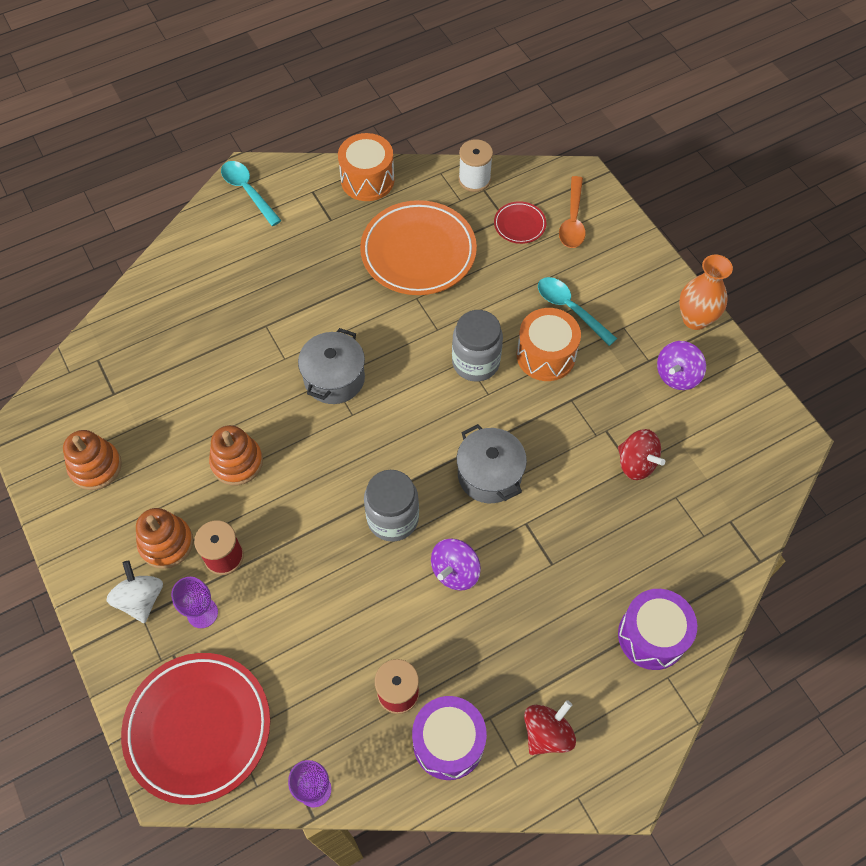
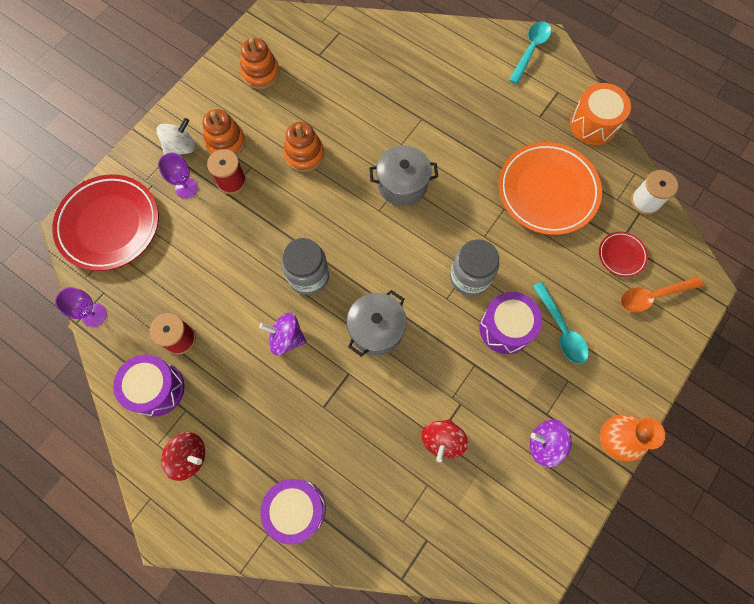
camera: 65 degrees right, 10 degrees up
(546, 355) = (505, 328): orange drum -> purple drum
(570, 309) = (561, 329): turquoise spoon -> turquoise spoon turned 135 degrees clockwise

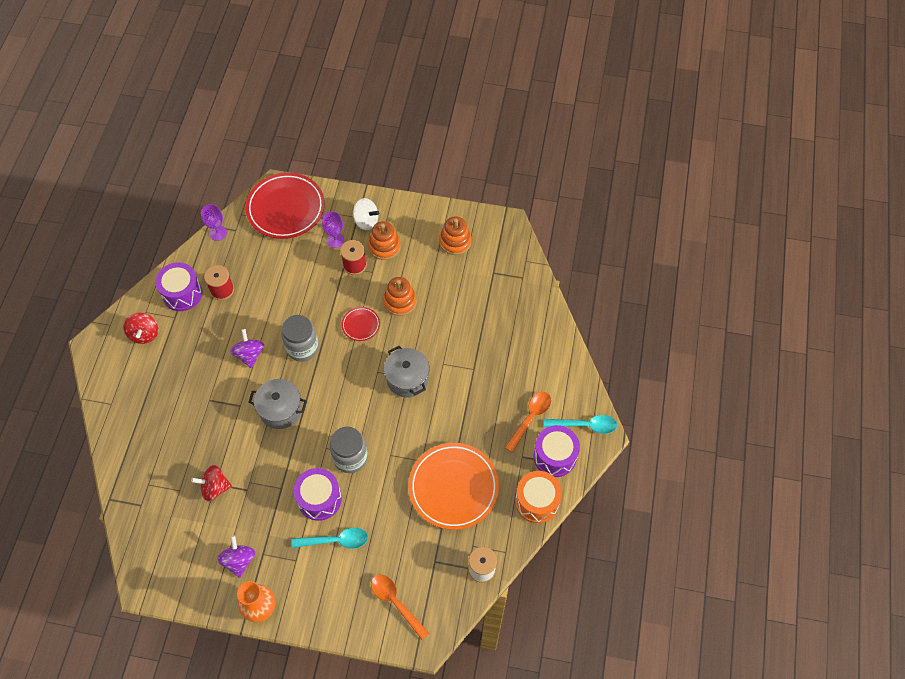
camera: 65 degrees right, 10 degrees down
(296, 509) = (133, 414): purple drum -> purple drum (555, 456)
(502, 92) = (530, 418): none -> orange spoon
(561, 329) = (336, 540): turquoise spoon -> turquoise spoon turned 135 degrees counterclockwise
(621, 255) = (421, 566): red plate -> red plate (361, 325)

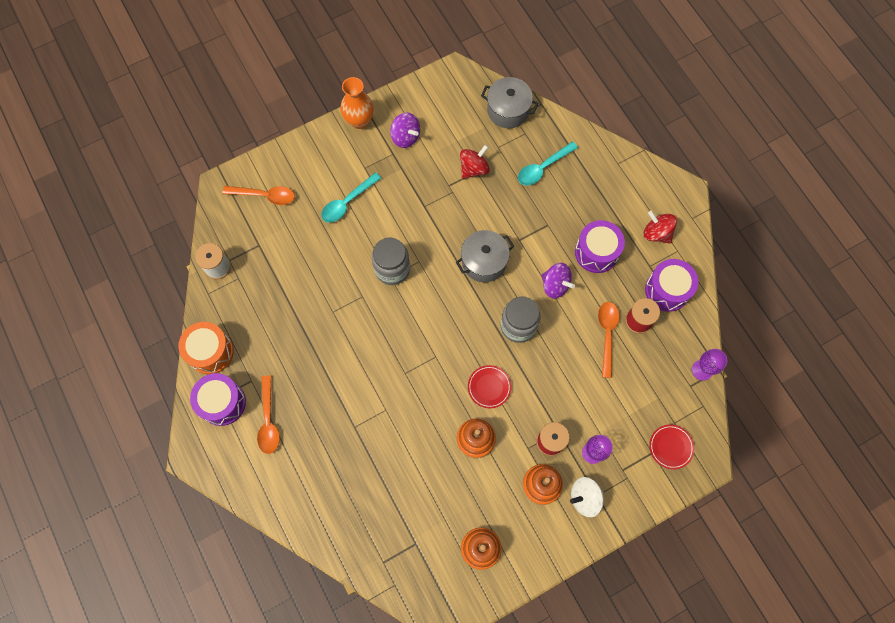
camera: 140 degrees right, 10 degrees up
(251, 297) = (607, 334): none -> orange spoon
(286, 208) = (670, 447): red plate -> red plate, size x0.46
(319, 499) = (387, 221): purple drum -> purple drum (596, 252)
(407, 379) = (404, 371): grey pot -> grey pot (508, 110)
(453, 487) = (289, 310): orange plate -> none
(585, 425) = (215, 453): turquoise spoon -> turquoise spoon (543, 168)

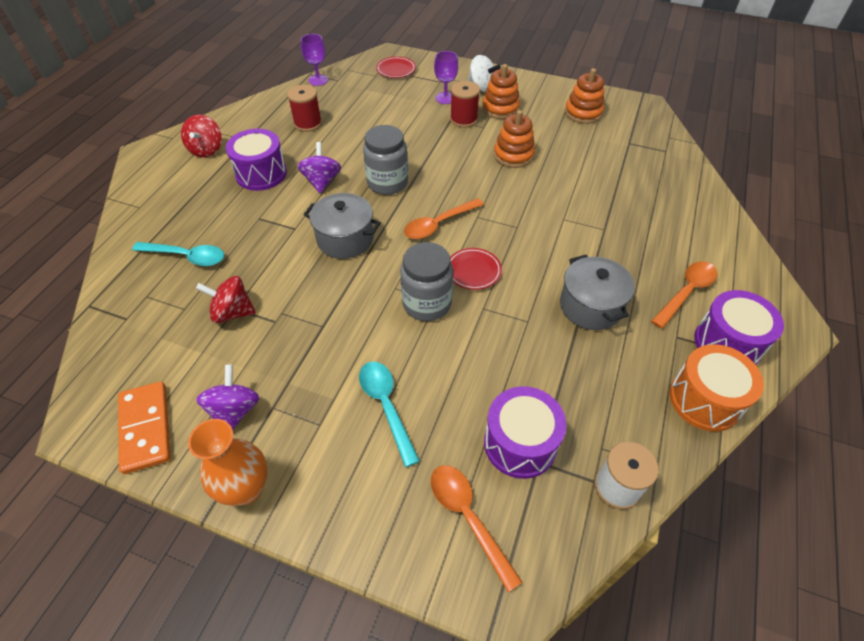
camera: 130 degrees left, 20 degrees down
(347, 202) = (386, 406): turquoise spoon -> turquoise spoon turned 120 degrees counterclockwise
(429, 97) = (146, 428): none -> orange domino
(489, 387) = (463, 170): red plate -> red plate (473, 271)
(508, 110) = (118, 330): grey pot -> grey pot (590, 306)
(607, 334) = (339, 133): orange spoon -> orange spoon (438, 224)
(667, 290) = (262, 121): purple drum -> purple drum (520, 443)

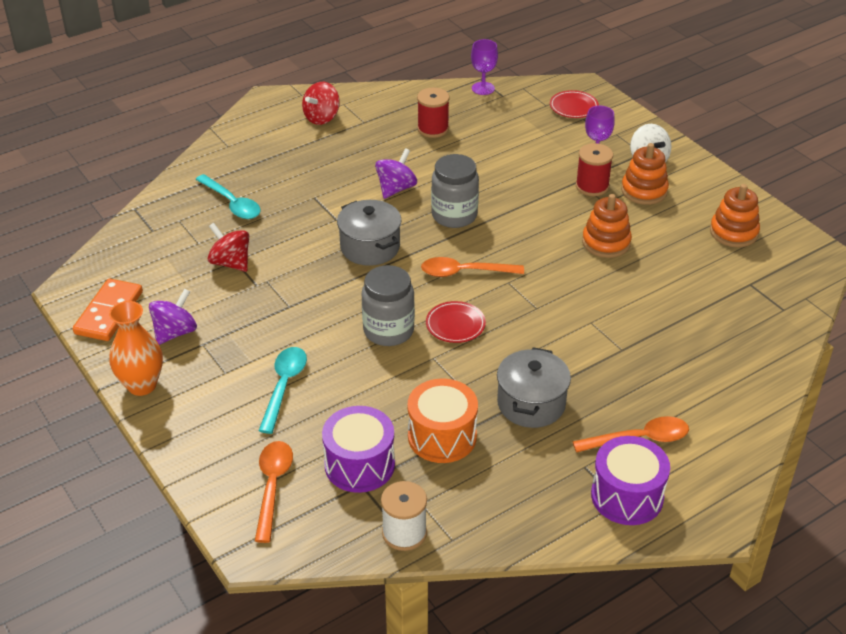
camera: 35 degrees right, 10 degrees down
(261, 174) = (349, 159): purple drum -> none
(704, 400) = (550, 522): orange drum -> orange drum (442, 436)

